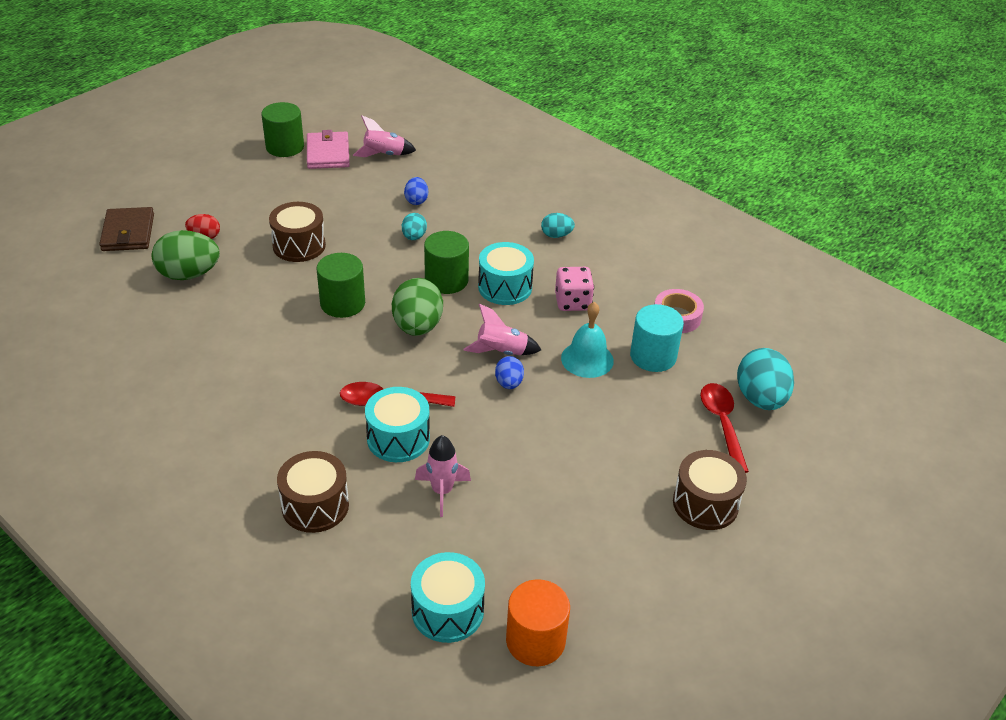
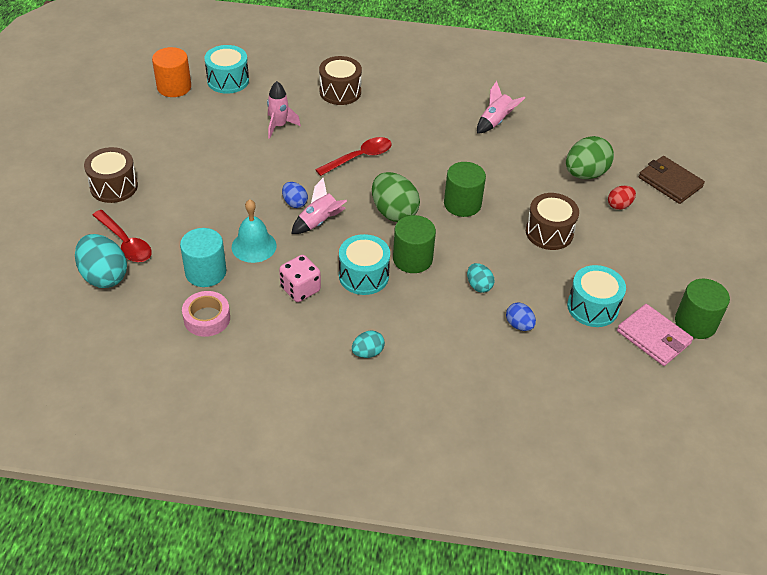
camera: 145 degrees right, 5 degrees up
(384, 155) = (608, 364): pink rocket -> pink rocket (495, 122)
(398, 438) = (331, 140): turquoise drum -> turquoise drum (592, 307)

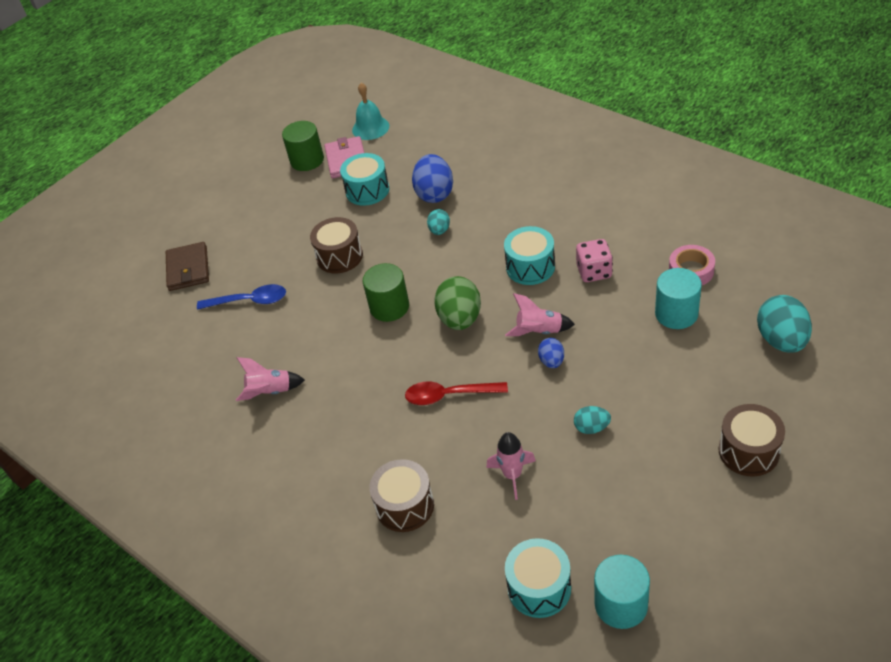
camera: 140 degrees left, 0 degrees up
(125, 243) = (750, 371): red spoon -> none
(174, 87) = (621, 604): orange cylinder -> turquoise cylinder
(254, 246) = (617, 326): turquoise bell -> turquoise bell (370, 128)
(367, 352) = (567, 207): turquoise egg -> turquoise egg (591, 428)
(412, 259) = (477, 269): green cylinder -> none
(519, 325) = (434, 194): blue egg -> blue egg, size x1.86
(585, 174) = (249, 301): green egg -> blue spoon
(619, 205) = (255, 262): red egg -> none

